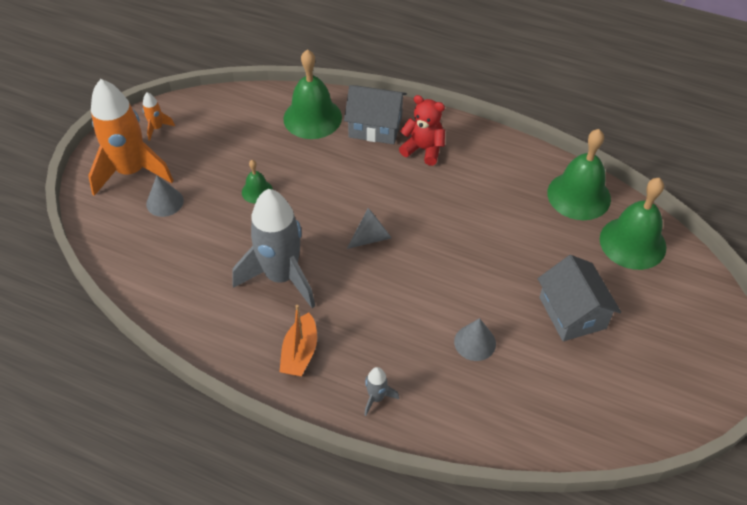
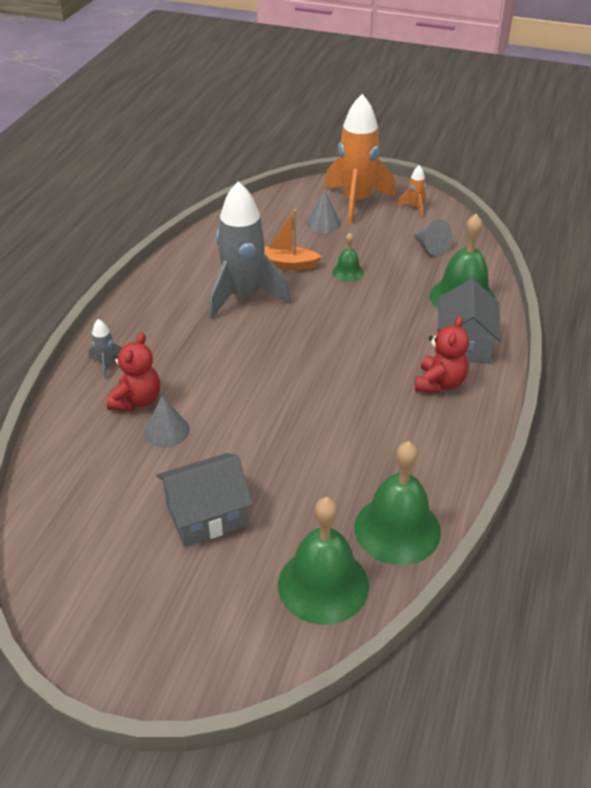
camera: 85 degrees right, 10 degrees down
(300, 353) = (158, 315): orange boat -> orange boat (287, 265)
(372, 237) = (300, 350): grey cone -> grey cone (431, 247)
(433, 368) = (137, 400): none -> red teddy bear

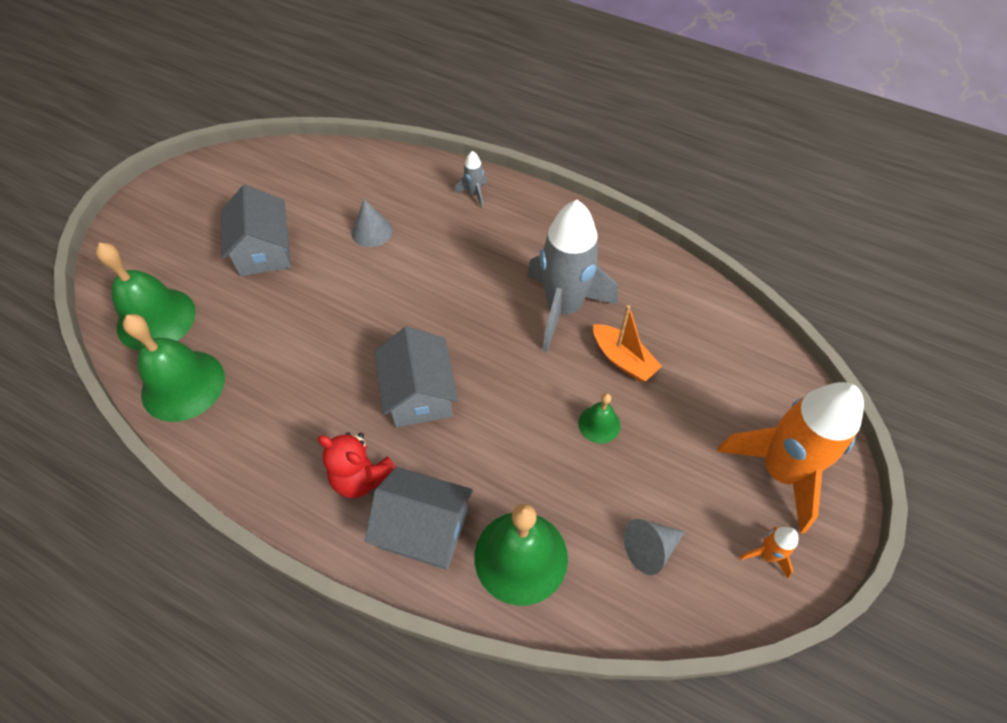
camera: 100 degrees right, 15 degrees up
(137, 400) = (418, 213): red teddy bear -> none
(287, 265) = (623, 359): orange boat -> orange boat turned 120 degrees clockwise
(323, 223) = (719, 417): grey cone -> none
(352, 364) = (419, 394): none -> grey house

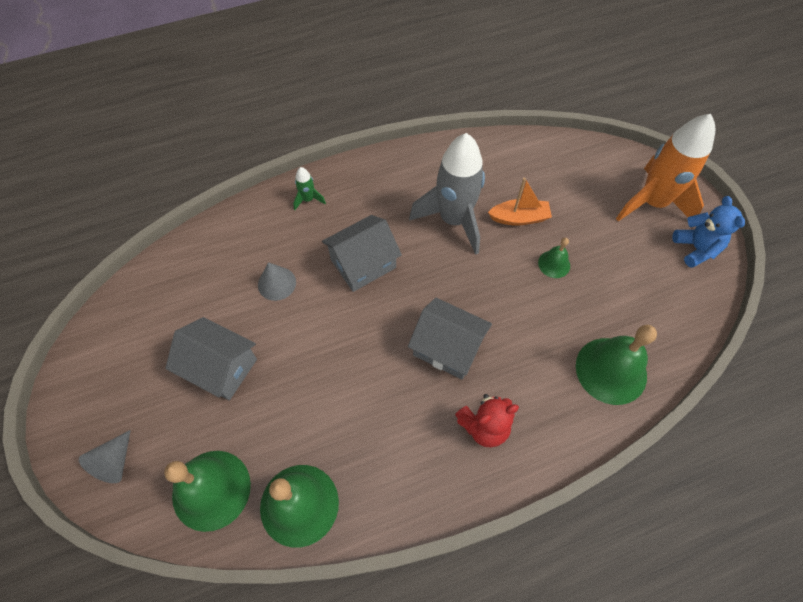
camera: 50 degrees left, 5 degrees up
(424, 529) = (552, 412): grey house -> grey house (363, 263)
(474, 194) = (308, 199): grey rocket -> green rocket
(650, 548) = (653, 299): grey cone -> grey cone (114, 462)
(766, 555) = (695, 248): orange rocket -> blue teddy bear

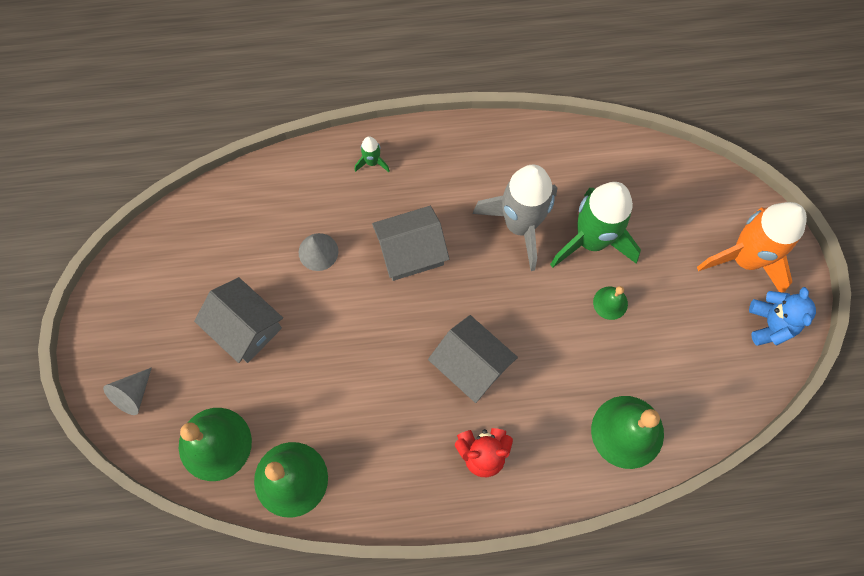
camera: 15 degrees right, 10 degrees up
(519, 218) = (591, 240): orange boat -> green rocket

